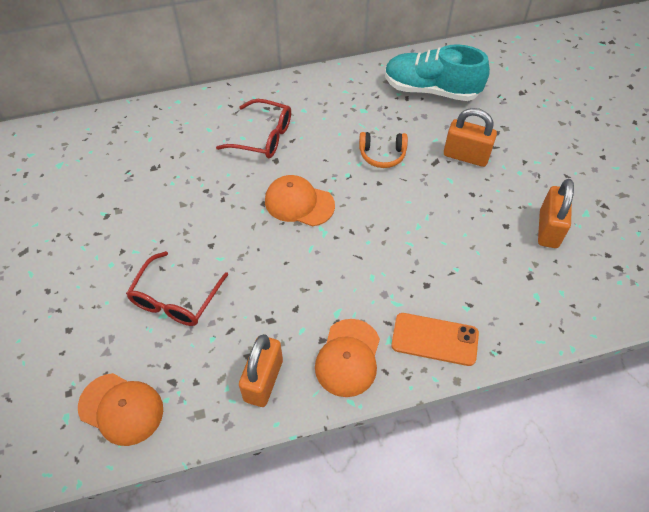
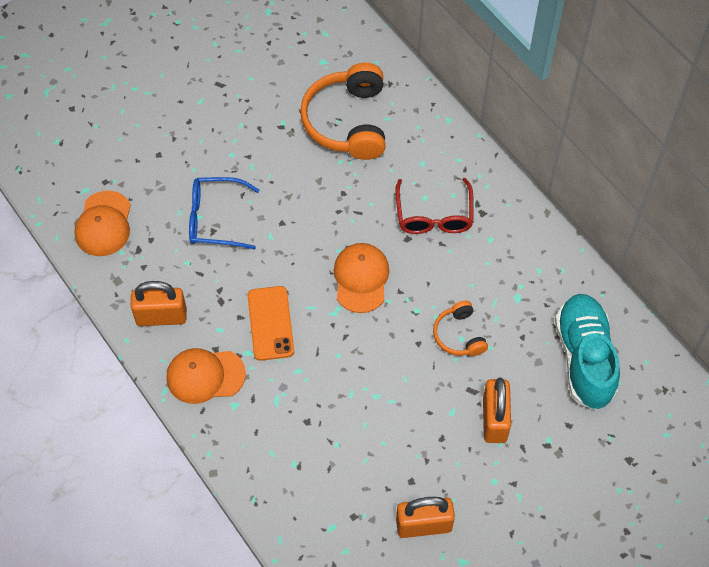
camera: 70 degrees right, 5 degrees up
(134, 166) = (347, 122): none -> orange headphones
(175, 299) = (215, 219): red glasses -> blue glasses
(434, 339) = (249, 443): orange phone -> orange phone (270, 323)

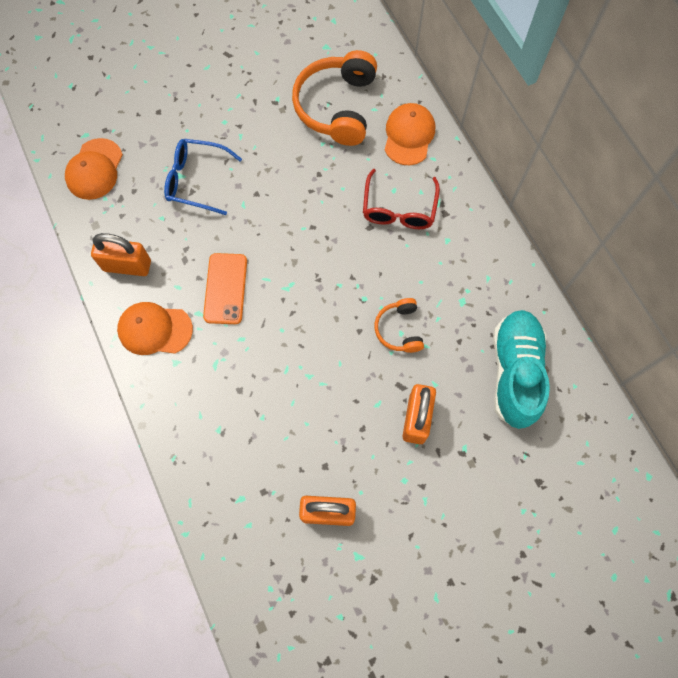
camera: 10 degrees right, 10 degrees up
(361, 278) = (318, 259): orange cap -> orange cap (409, 135)

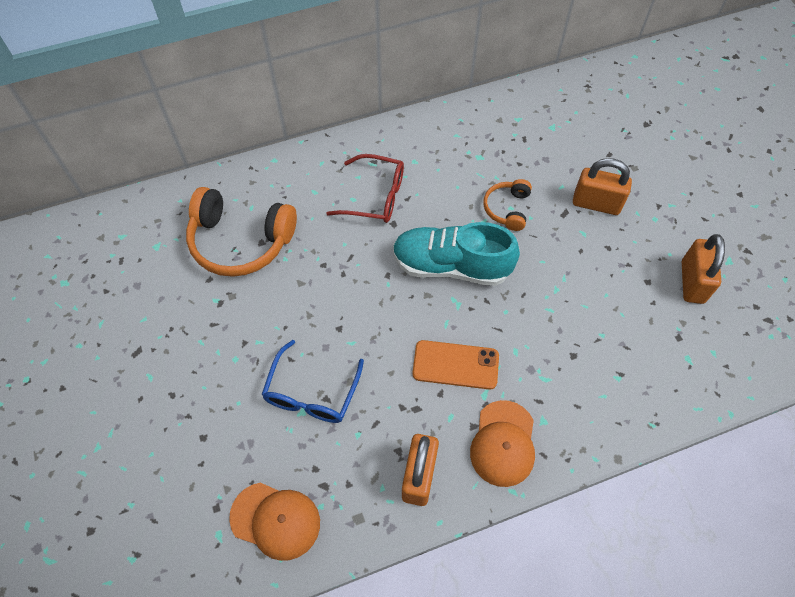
camera: 85 degrees left, 10 degrees down
(399, 329) = (507, 209): orange headphones -> orange headphones turned 105 degrees clockwise
(409, 135) = (290, 180): orange cap -> none
(515, 372) = (549, 127): turquoise shoe -> turquoise shoe (451, 266)

